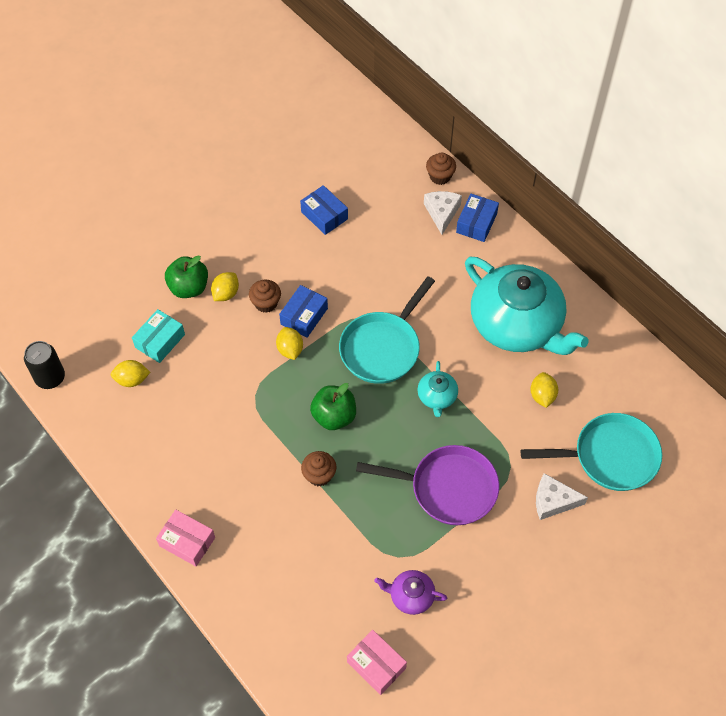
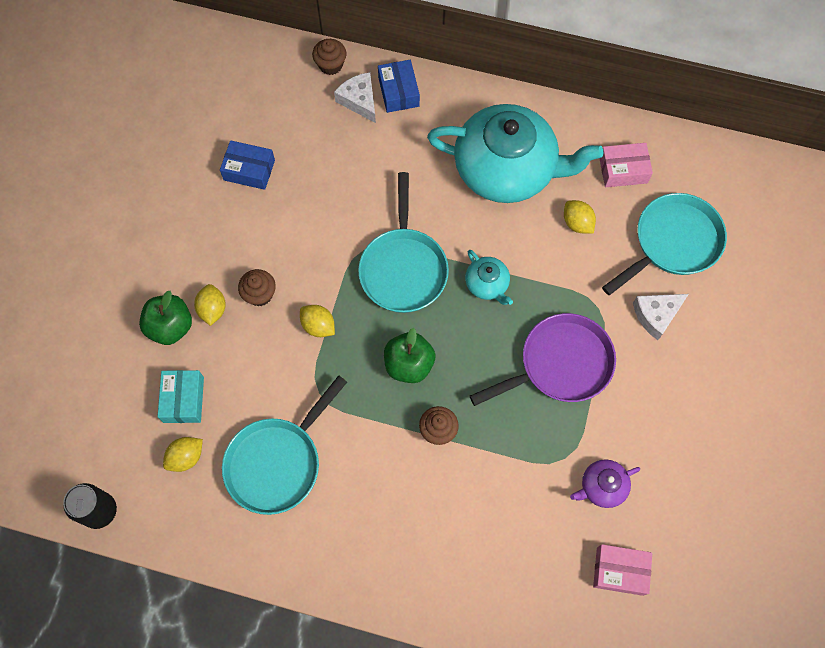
camera: 35 degrees left, 10 degrees up
(187, 541) = (365, 579): pink box -> pink box (623, 170)
(190, 423) = (277, 462): none -> turquoise pan
(304, 316) = (306, 284): blue box -> none

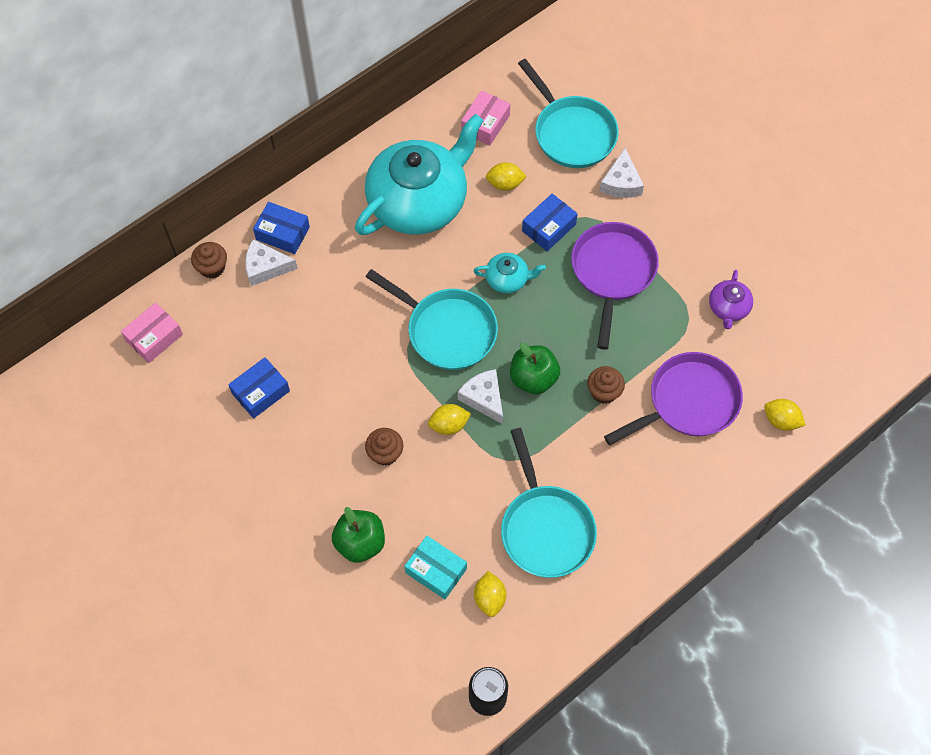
camera: 55 degrees left, 5 degrees down
(212, 309) = (370, 499): yellow lemon -> yellow lemon (781, 420)
(362, 337) = (484, 398): none -> white cheese
(480, 509) = (688, 402): none -> purple pan
(562, 285) = (549, 228): none -> blue box
(620, 571) = (799, 338): pink box -> pink box (154, 337)
(672, 243) = (571, 133): turquoise pan -> turquoise pan turned 150 degrees clockwise

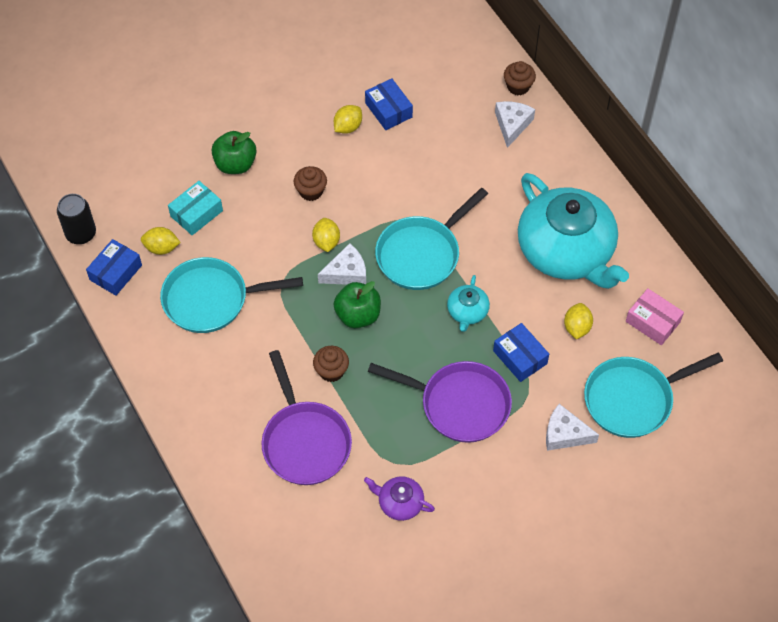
camera: 100 degrees right, 5 degrees down
(154, 337) = (455, 42): pink box -> none
(282, 233) = (546, 140): blue box -> blue box (115, 272)
(781, 420) = (266, 521): yellow lemon -> yellow lemon (348, 127)

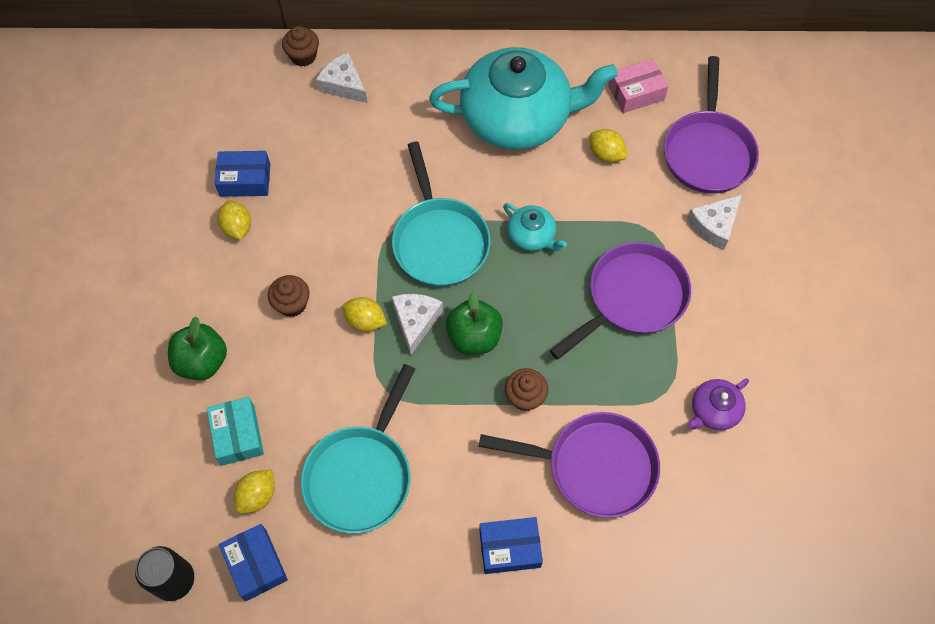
camera: 60 degrees left, 5 degrees up
(520, 357) = (610, 218): blue box -> blue box (509, 548)
(633, 399) = (708, 151): turquoise pan -> purple pan

